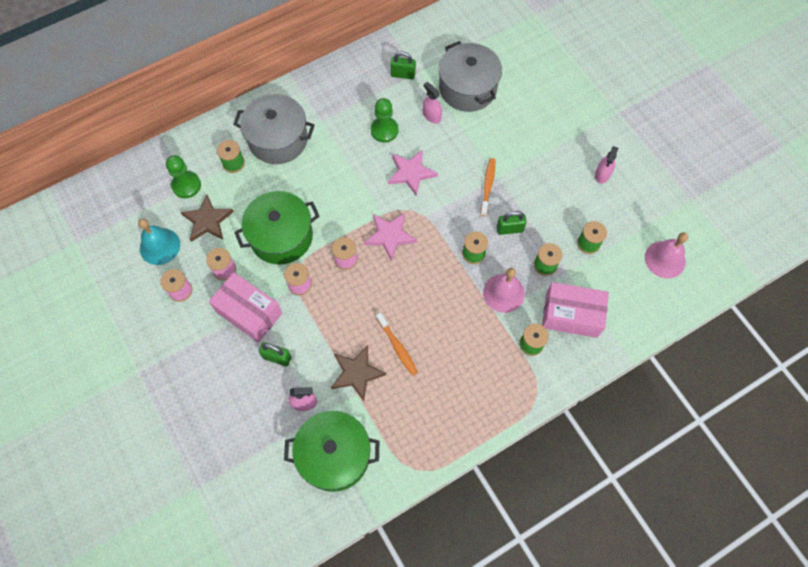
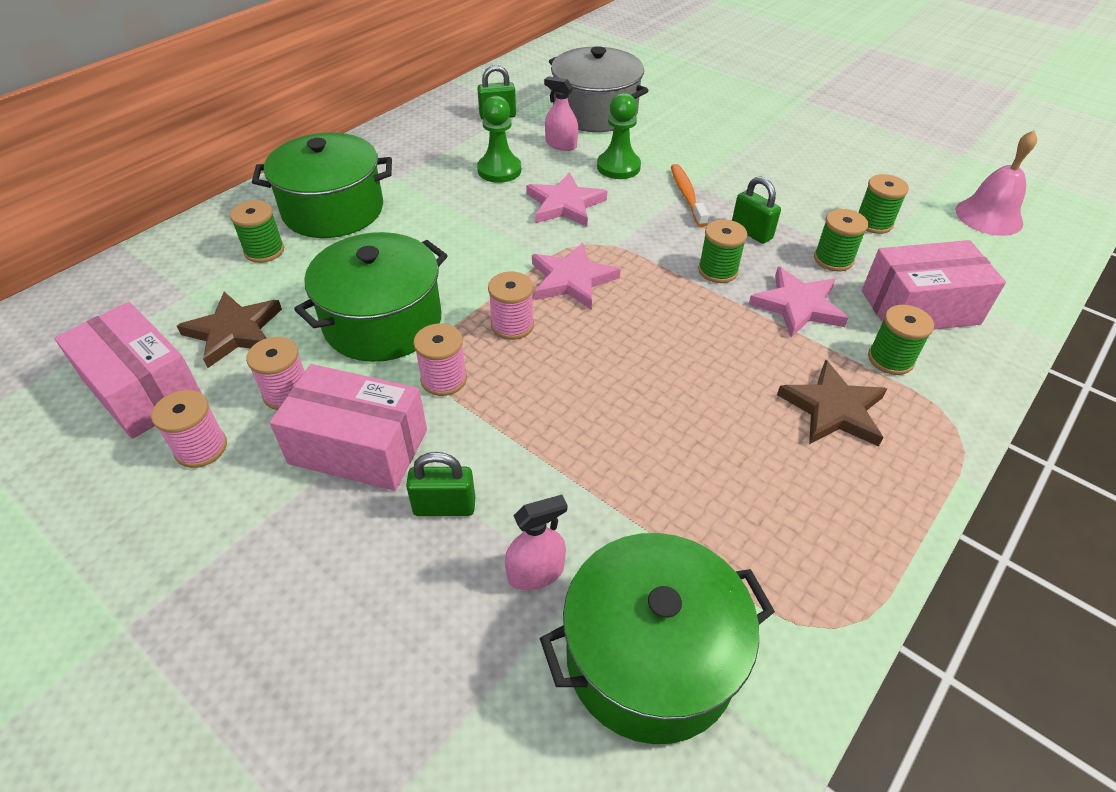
camera: 20 degrees left, 20 degrees down
(160, 246) = (143, 389): turquoise bell -> pink box
(186, 185) = (182, 294): green pawn -> green pawn (618, 167)
(278, 139) = (333, 210): grey pot -> green pot
(356, 373) = (618, 487): brown star -> brown star (833, 409)
(397, 347) = (671, 424): orange toothbrush -> none
(503, 293) = (797, 306): pink bell -> pink star
(509, 229) = (751, 232): green padlock -> green padlock turned 75 degrees clockwise
(602, 174) = (832, 154): pink spray bottle -> none

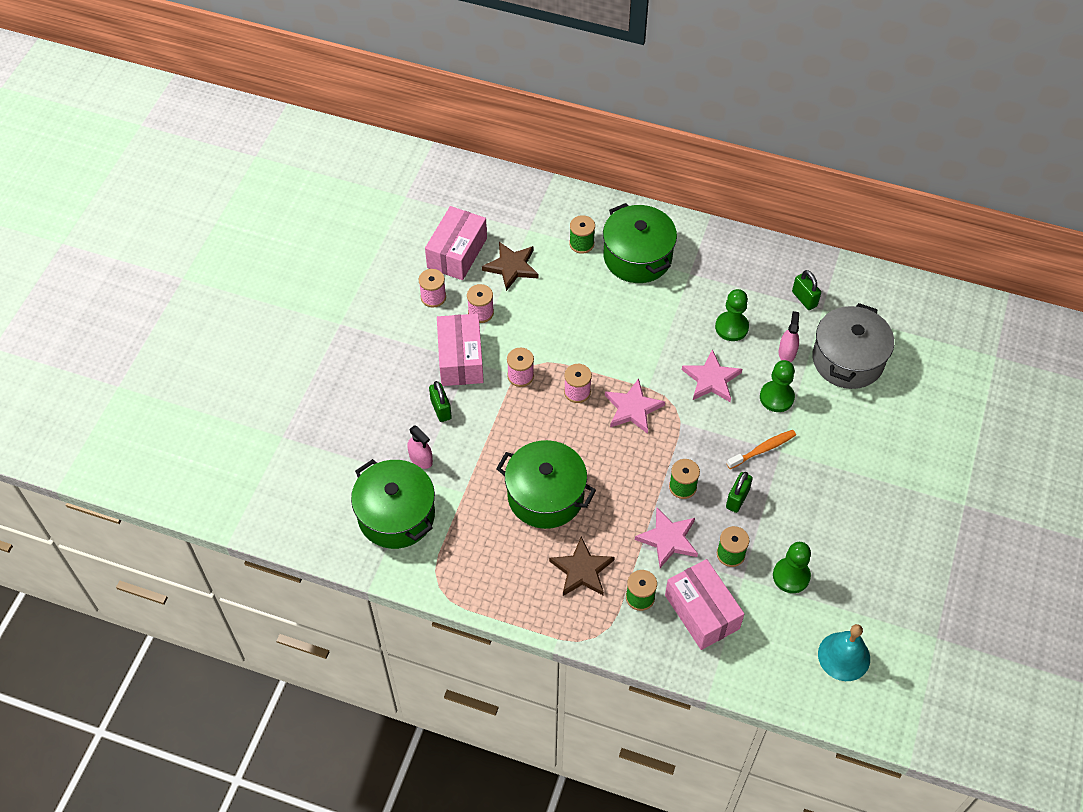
camera: 70 degrees right, 10 degrees up
(383, 322) = (550, 329): green pot -> green pot (545, 496)
(873, 223) = (791, 576): green spool -> green pawn
(989, 216) = (844, 656): pink bell -> turquoise bell

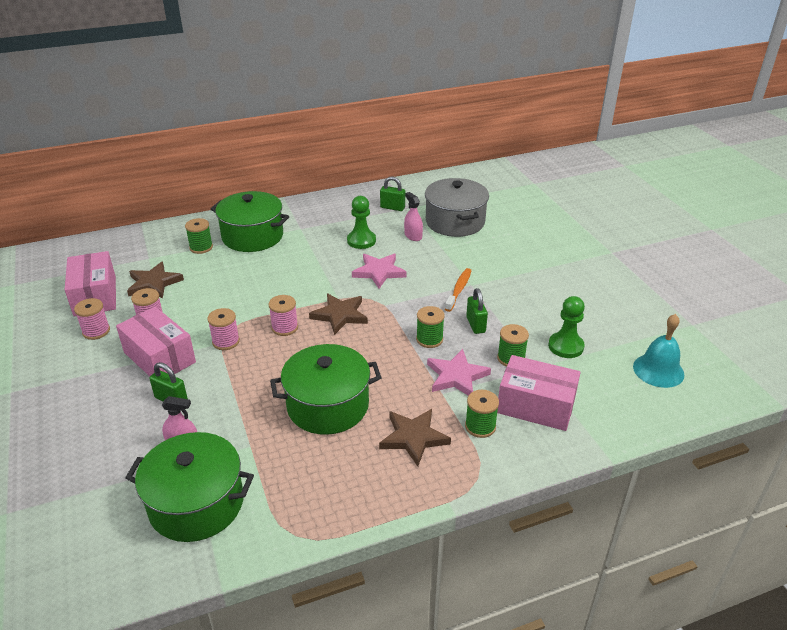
camera: 40 degrees left, 20 degrees down
(632, 408) = (340, 315): pink star -> brown star
(776, 397) = (434, 260): green pawn -> none

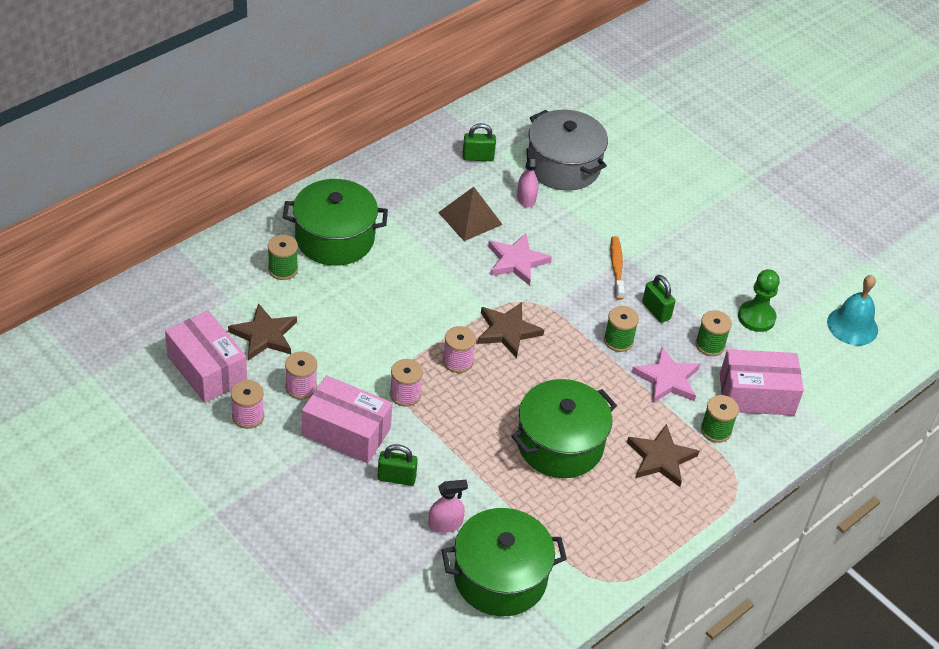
camera: 25 degrees left, 10 degrees up
(361, 241) = (470, 218): green pawn -> brown pyramid
(413, 236) = (526, 198): pink spray bottle -> pink spray bottle turned 45 degrees clockwise

